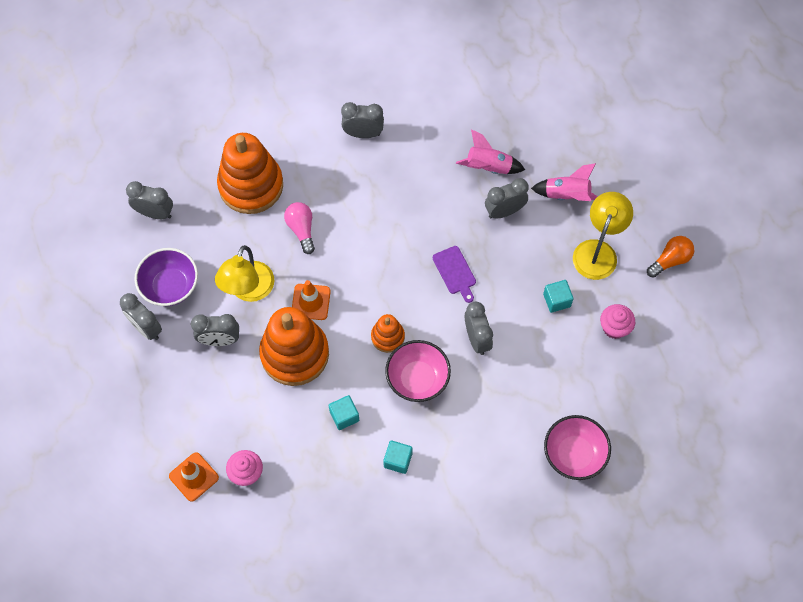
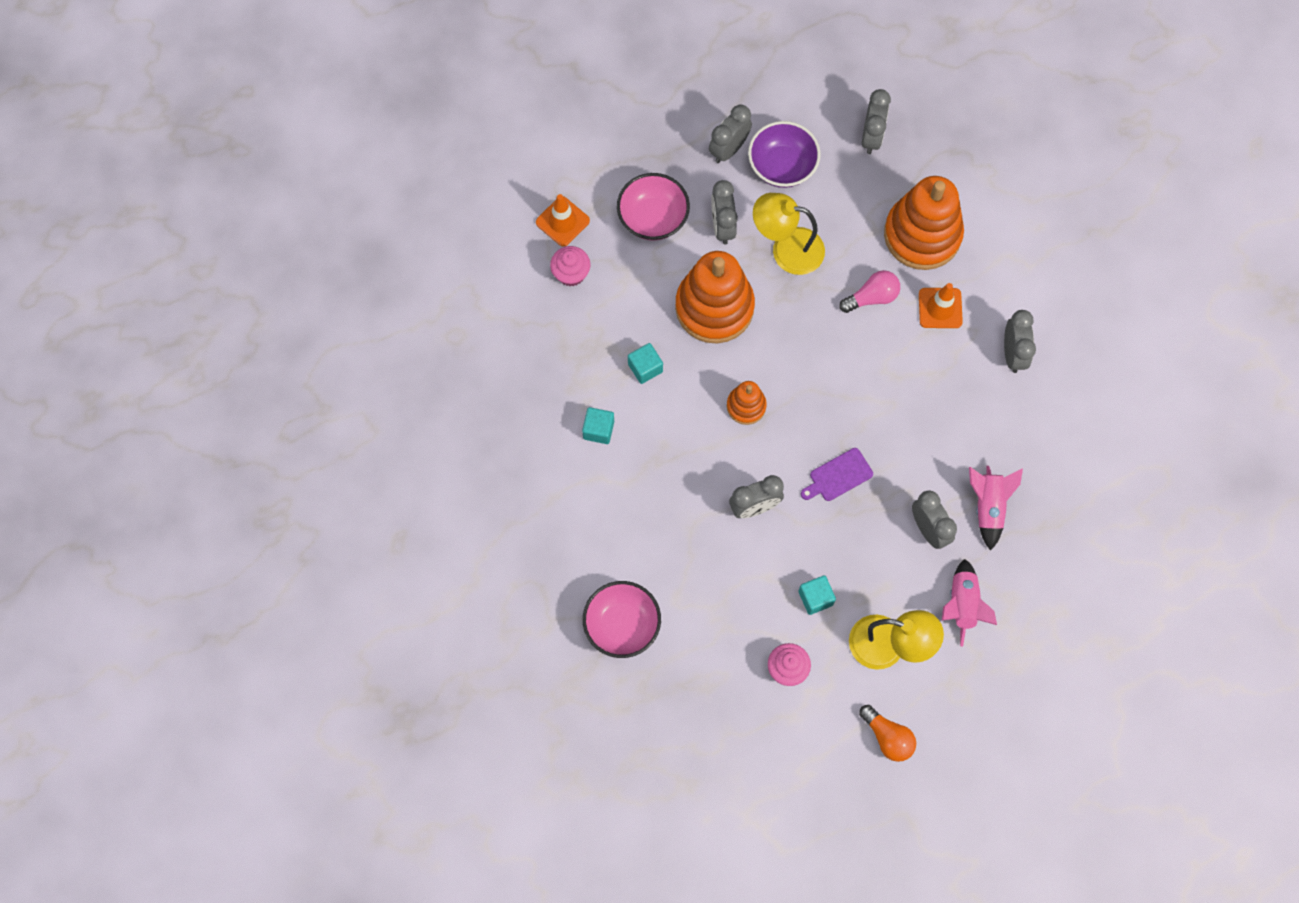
camera: 85 degrees right, 5 degrees up
(311, 302) = (780, 317): orange traffic cone -> orange traffic cone (940, 308)
(417, 379) = (697, 443): pink bowl -> pink bowl (653, 218)

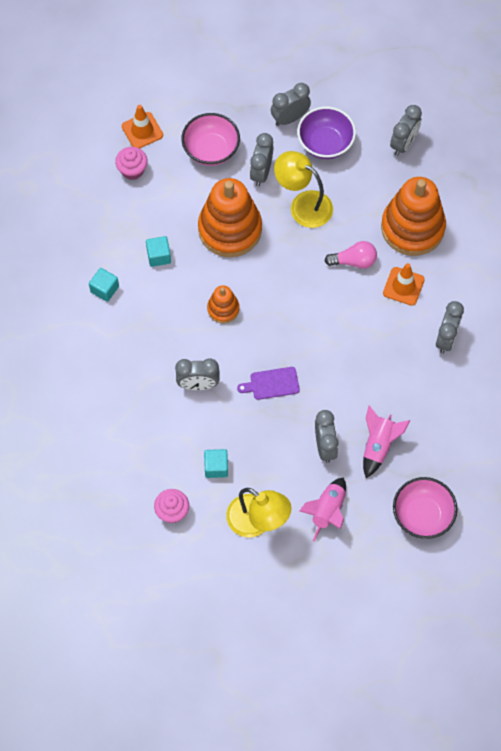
camera: 20 degrees right, 5 degrees down
(622, 625) = (61, 436): pink bowl -> pink bowl (422, 515)
(887, 737) = (228, 589): orange light bulb -> none

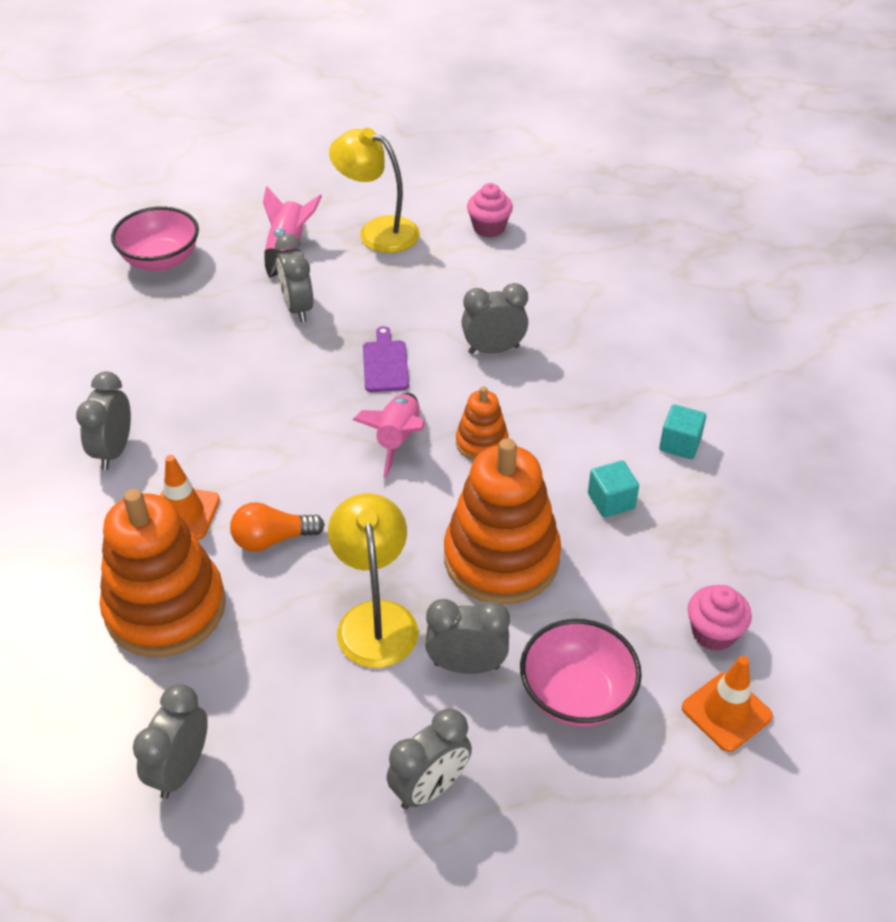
camera: 170 degrees right, 20 degrees down
(216, 467) = (444, 272): turquoise cube -> none
(261, 172) = (467, 665): grey clock -> grey clock turned 90 degrees counterclockwise
(272, 384) = (385, 363): purple cutting board -> purple cutting board turned 75 degrees counterclockwise
(303, 205) = (375, 619): yellow lamp -> yellow lamp turned 120 degrees counterclockwise
(325, 143) = (347, 744): purple bowl -> none
(354, 261) = (272, 539): pink light bulb -> orange light bulb
(378, 445) = (221, 317): pink rocket -> pink rocket (398, 440)

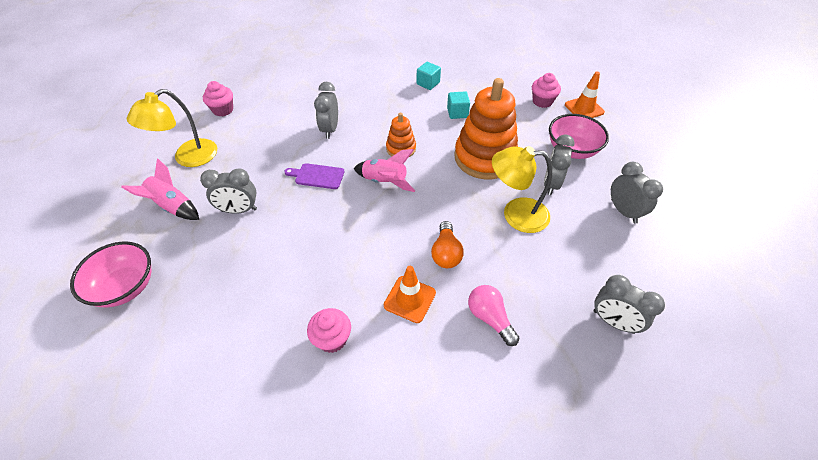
camera: 75 degrees left, 5 degrees up
(114, 451) = (332, 339): grey clock -> pink cupcake
(165, 608) = (490, 318): orange stacking toy -> pink light bulb

